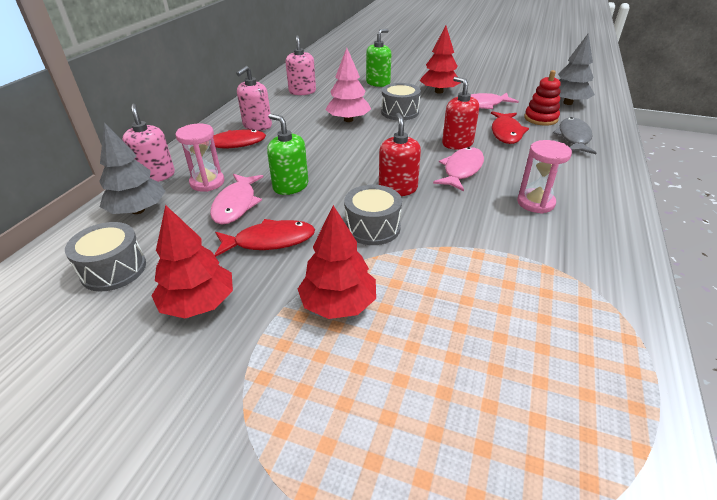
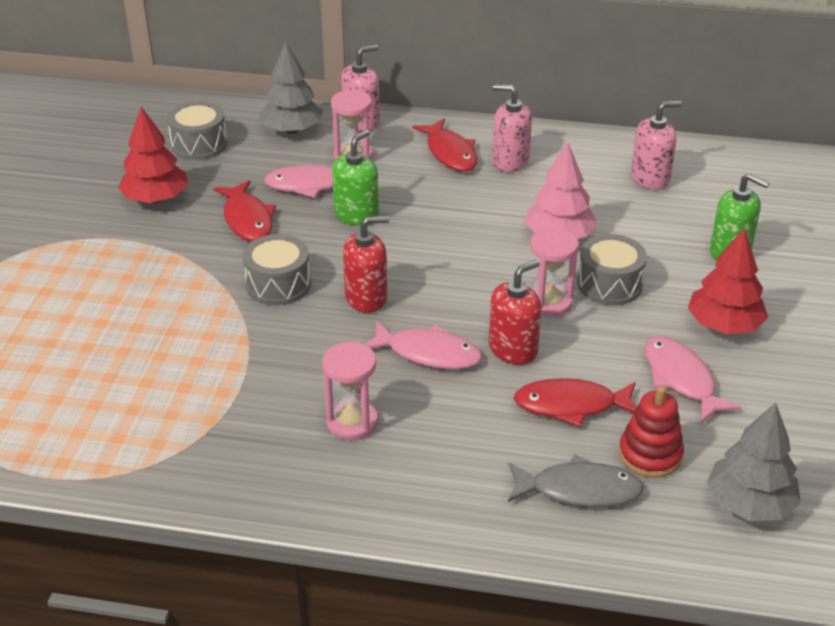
camera: 80 degrees right, 0 degrees up
(338, 304) = (154, 275): red tree -> none
(413, 129) = (549, 302): none -> pink hourglass

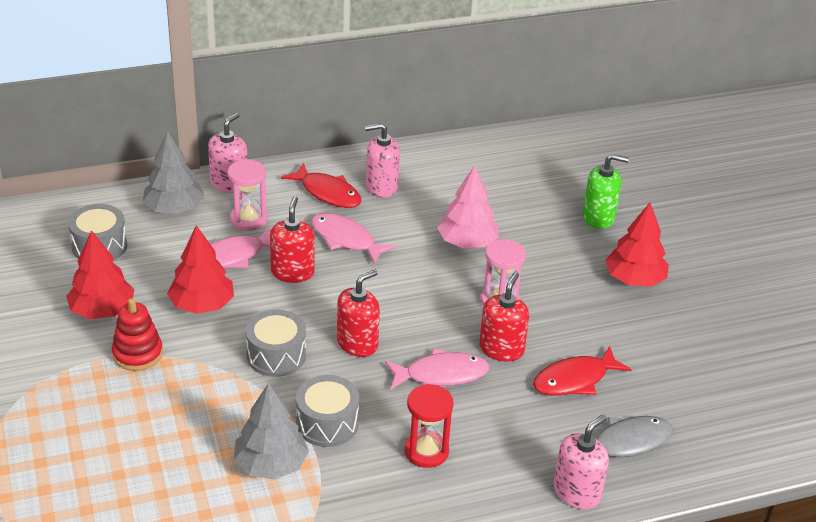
camera: 30 degrees left, 0 degrees up
(247, 219) = (202, 305): red fish -> red tree
(352, 422) = (426, 451): pink hourglass -> red hourglass
(356, 215) = (292, 272): green soap dispenser -> red soap dispenser
(609, 284) = (533, 272): grey drum -> grey drum (327, 423)
(650, 178) = (499, 171): pink soap dispenser -> pink soap dispenser (577, 492)
(650, 455) = (654, 398): red stacking toy -> red stacking toy (137, 354)
(681, 379) = (634, 332): pink fish -> pink fish (346, 239)
(749, 504) = (740, 410): grey tree -> grey tree (271, 464)

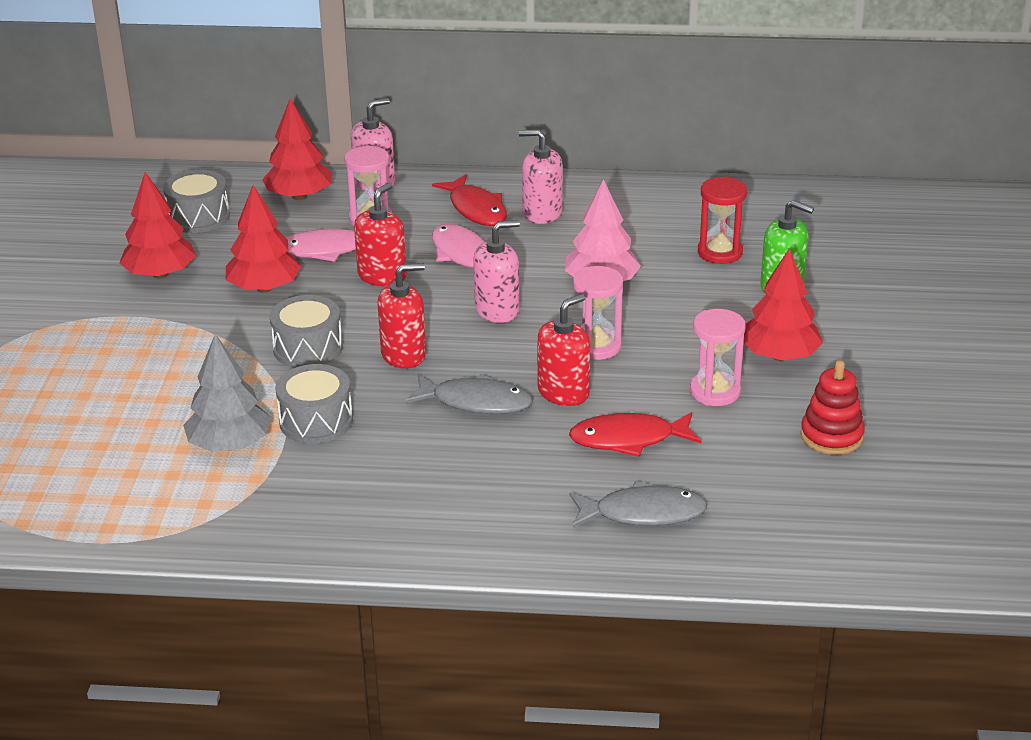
camera: 25 degrees right, 5 degrees down
(137, 354) = (167, 319): red stacking toy -> red stacking toy (831, 436)
(174, 208) = (299, 196): grey tree -> red tree
(426, 451) = (404, 470): red hourglass -> red hourglass (720, 252)
(441, 374) = (476, 402): pink fish -> grey fish
(577, 492) = (547, 547): pink soap dispenser -> pink soap dispenser (497, 310)
(609, 322) = (715, 392): none -> pink hourglass

